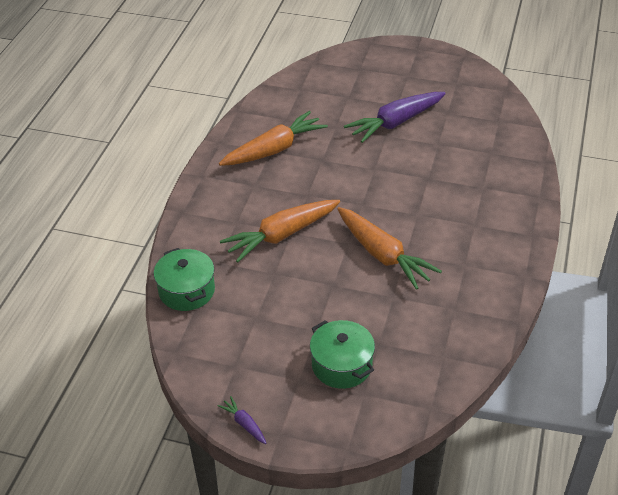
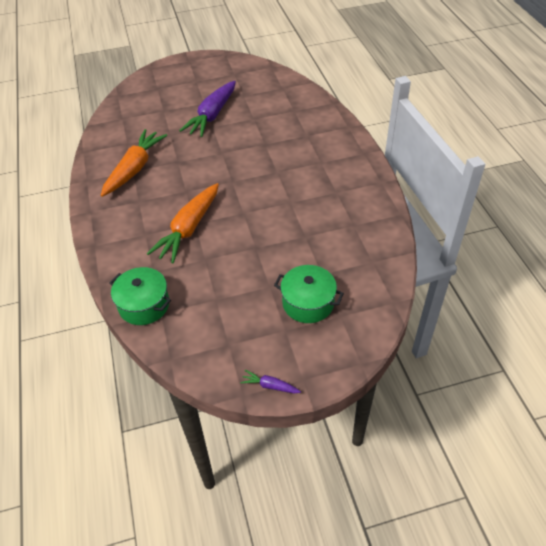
camera: 30 degrees left, 5 degrees up
(383, 255) = (275, 210): orange carrot -> none

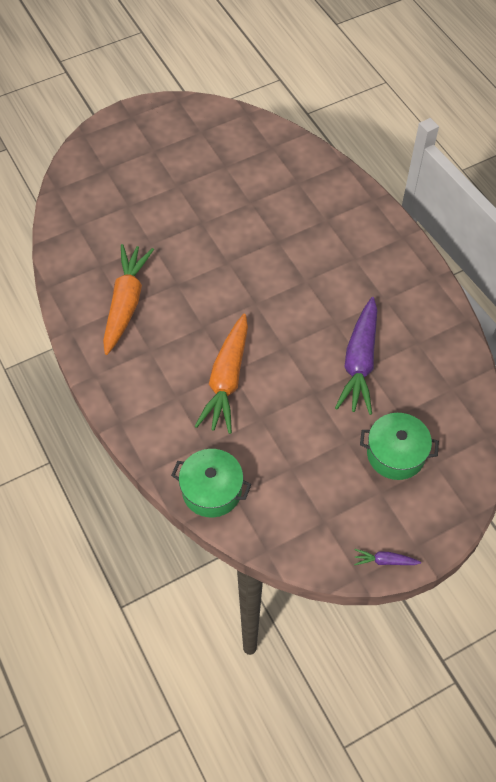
camera: 15 degrees left, 10 degrees up
(212, 115) = (195, 205): purple carrot -> purple carrot (359, 362)

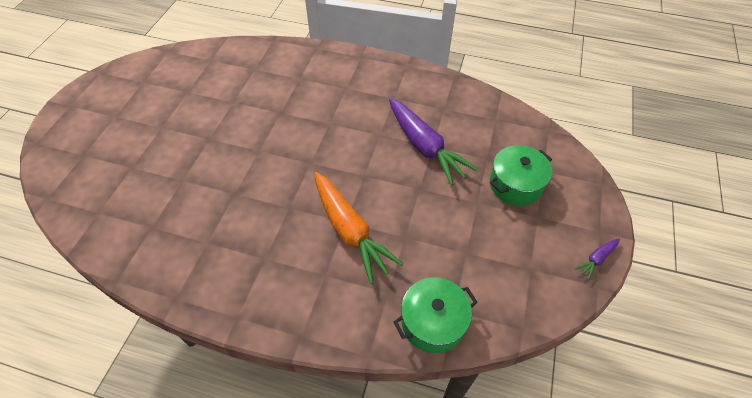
camera: 45 degrees left, 5 degrees down
(126, 303) = (205, 239): orange carrot -> none

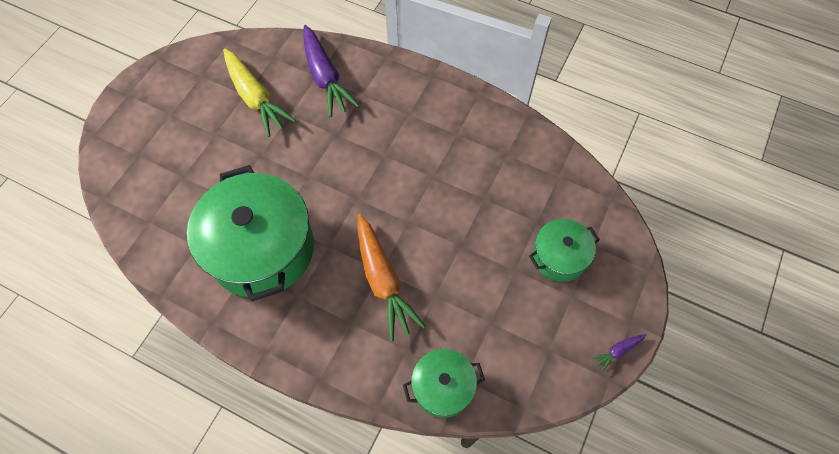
camera: 10 degrees right, 10 degrees up
(198, 93) = (255, 98): none -> yellow carrot
(220, 220) = (262, 249): none -> green pot
(425, 147) = (476, 198): purple carrot -> purple carrot (325, 77)

